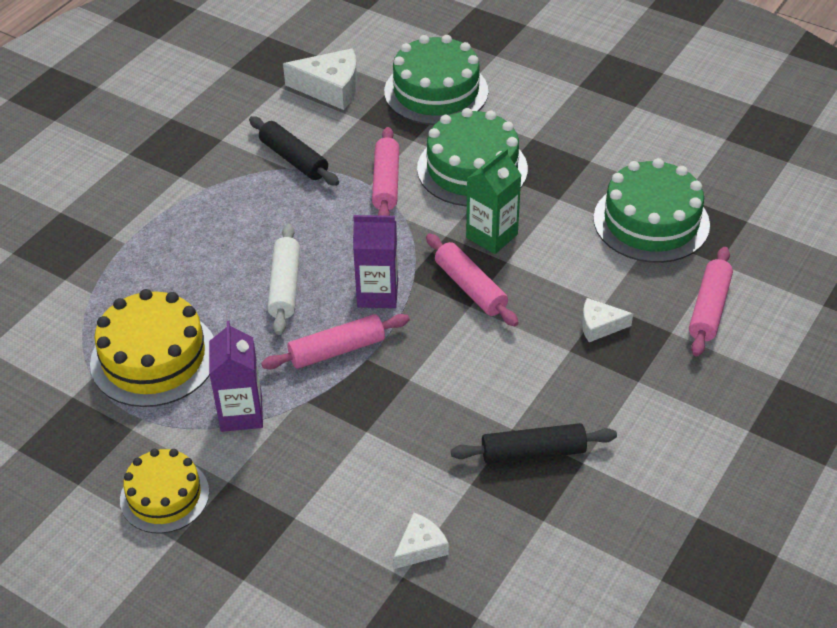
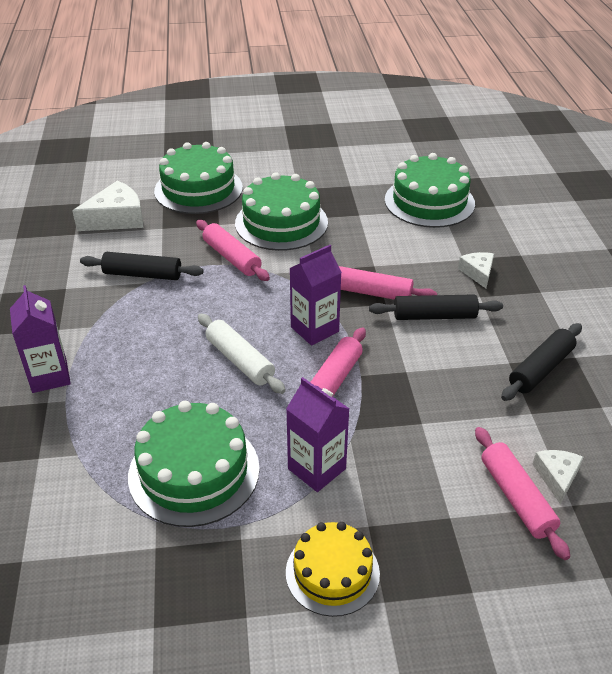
camera: 40 degrees left, 5 degrees down
(134, 215) = (49, 376): none -> purple carton
(154, 357) = (194, 471): yellow cake -> green cake
(492, 236) = (345, 255): green carton -> none
(500, 344) = (434, 316): none -> black rolling pin
(599, 326) = (478, 273): white cheese -> white cheese turned 120 degrees clockwise
(709, 308) = (523, 232): pink rolling pin -> pink rolling pin (516, 497)

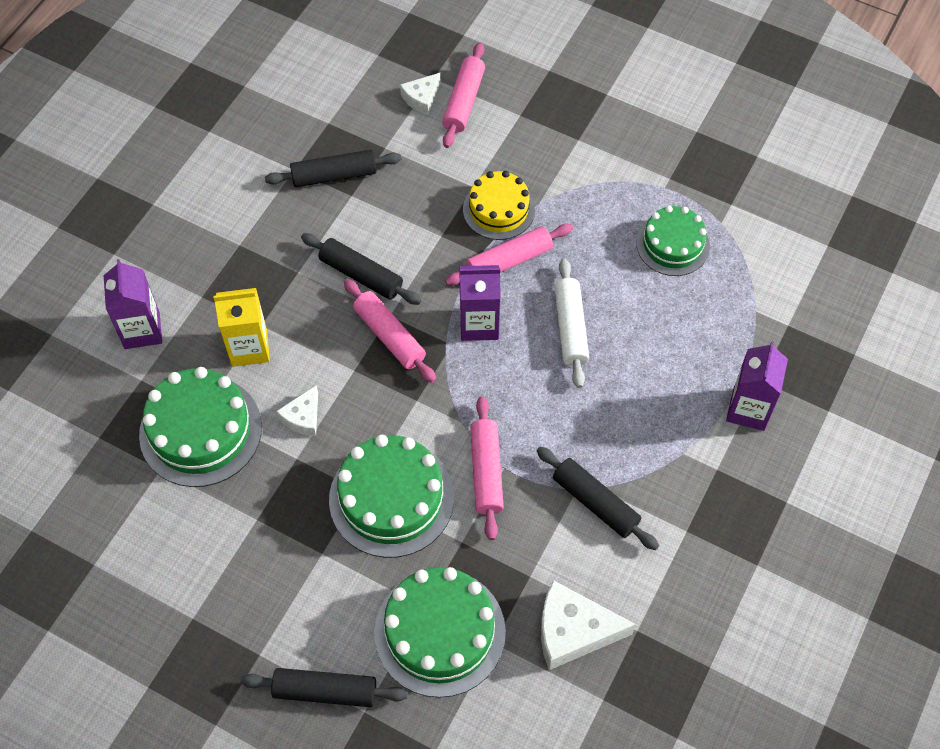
camera: 145 degrees left, 20 degrees up
(194, 471) = (673, 244): green cake -> green cake, size x0.65
(241, 151) = (325, 691): none -> black rolling pin
(317, 469) = (581, 196): purple carton -> purple carton (142, 330)
(332, 572) = (625, 125): yellow cake -> yellow cake (499, 209)
(454, 245) = (249, 348): none -> yellow carton
(478, 273) = (268, 299): white cheese -> white cheese (303, 417)

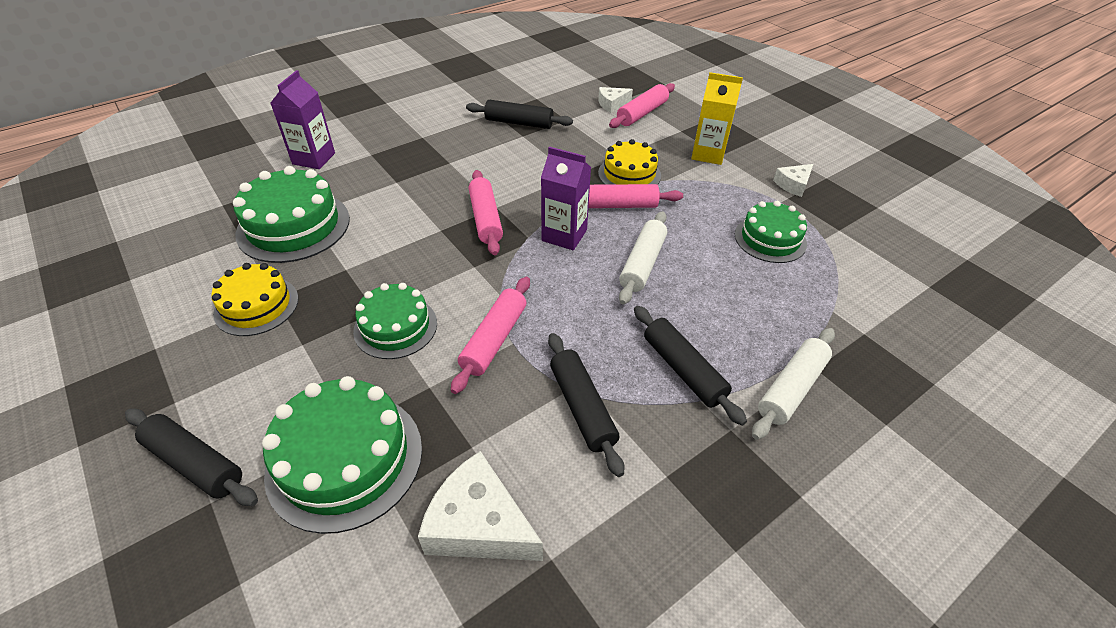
camera: 25 degrees right, 15 degrees down
(246, 535) = (256, 306): none -> yellow cake
(249, 348) = (376, 191): yellow carton -> yellow carton (708, 154)
(303, 417) = (375, 245): white cheese -> white cheese (793, 185)
(361, 275) = (494, 178): black rolling pin -> black rolling pin (683, 370)
(391, 498) = (395, 327): green cake -> green cake, size x0.65
(748, 409) = (791, 388): purple carton -> white rolling pin

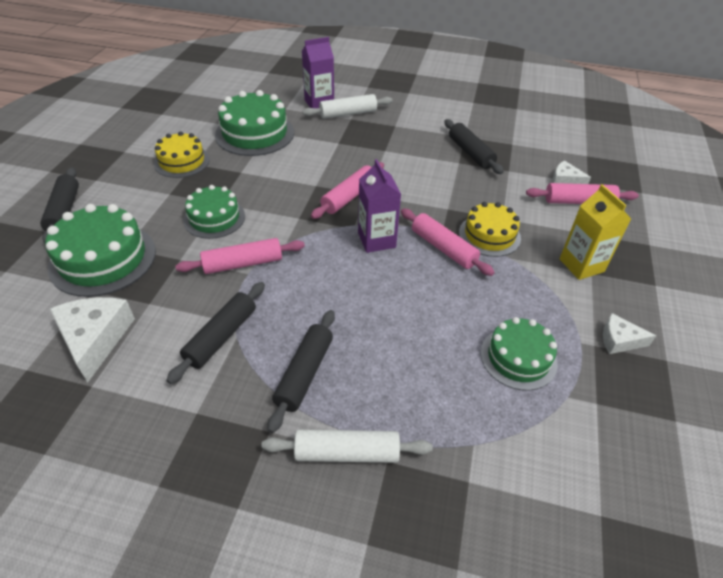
camera: 50 degrees right, 0 degrees up
(642, 264) = (393, 295): white rolling pin -> white rolling pin (348, 113)

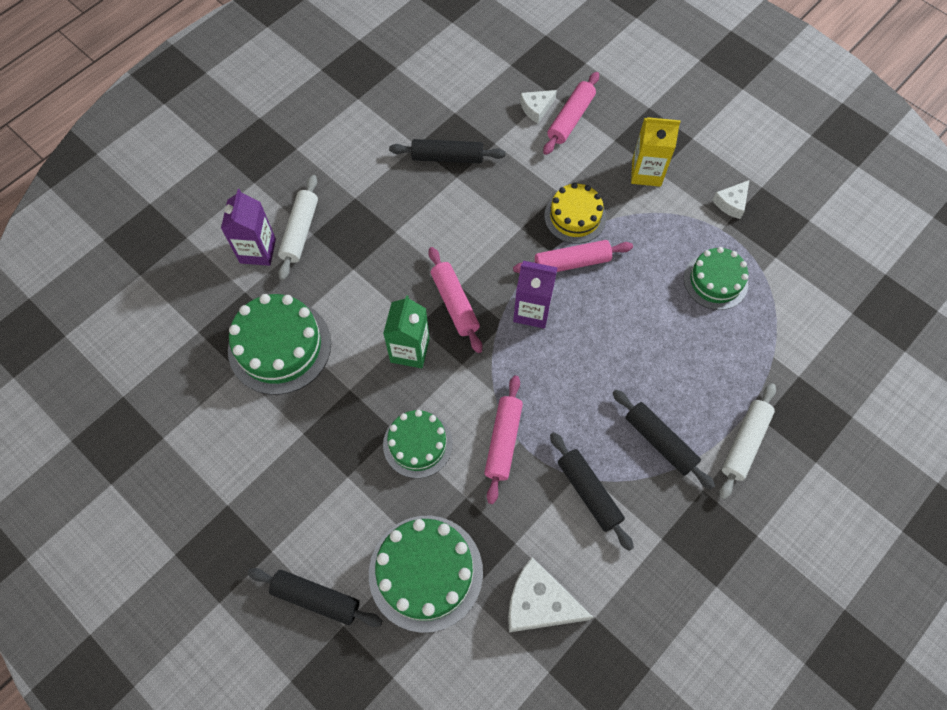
camera: 60 degrees left, 20 degrees up
(182, 161) = (290, 445): yellow cake -> none
(292, 188) = (410, 350): none -> green carton

